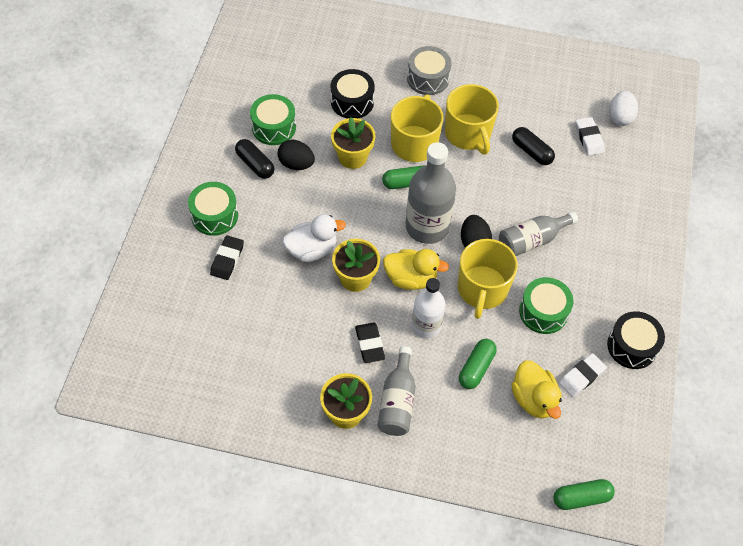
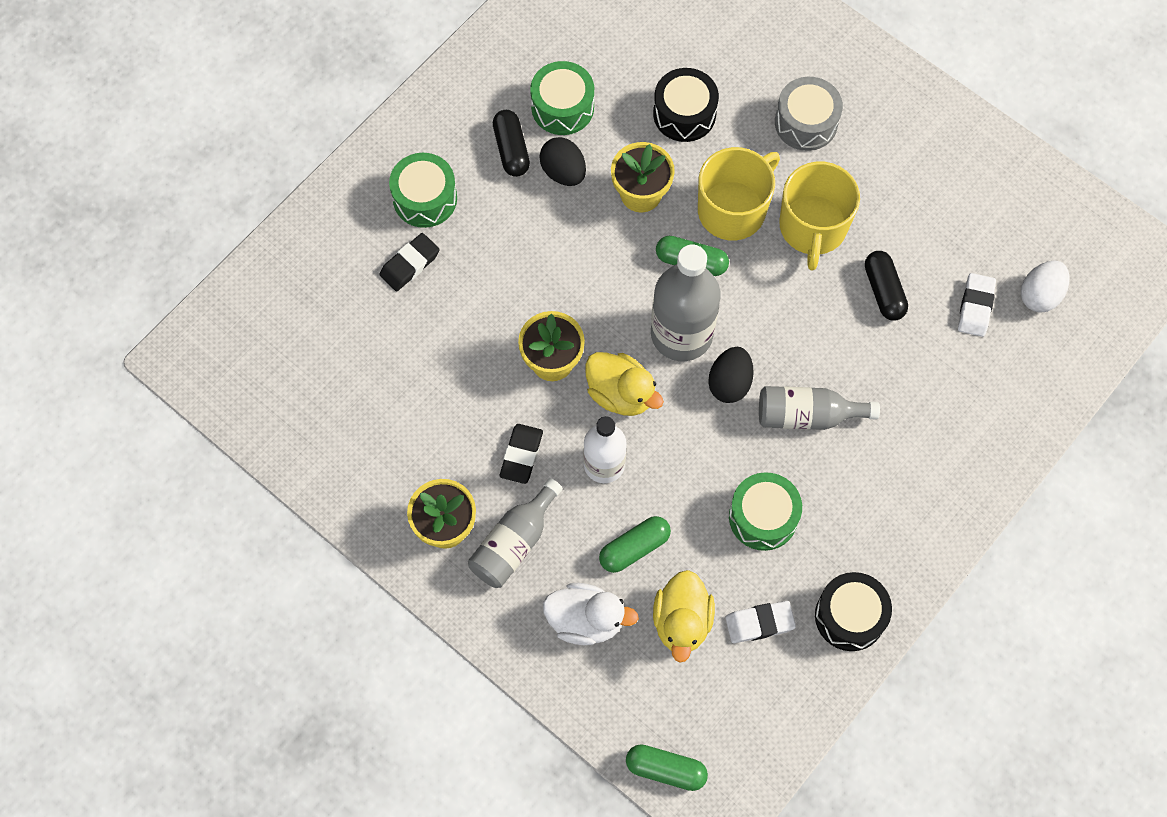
camera: 30 degrees right, 10 degrees up
(312, 249) = (519, 298): white duck -> white duck (586, 620)
(482, 289) = (702, 450): yellow mug -> none

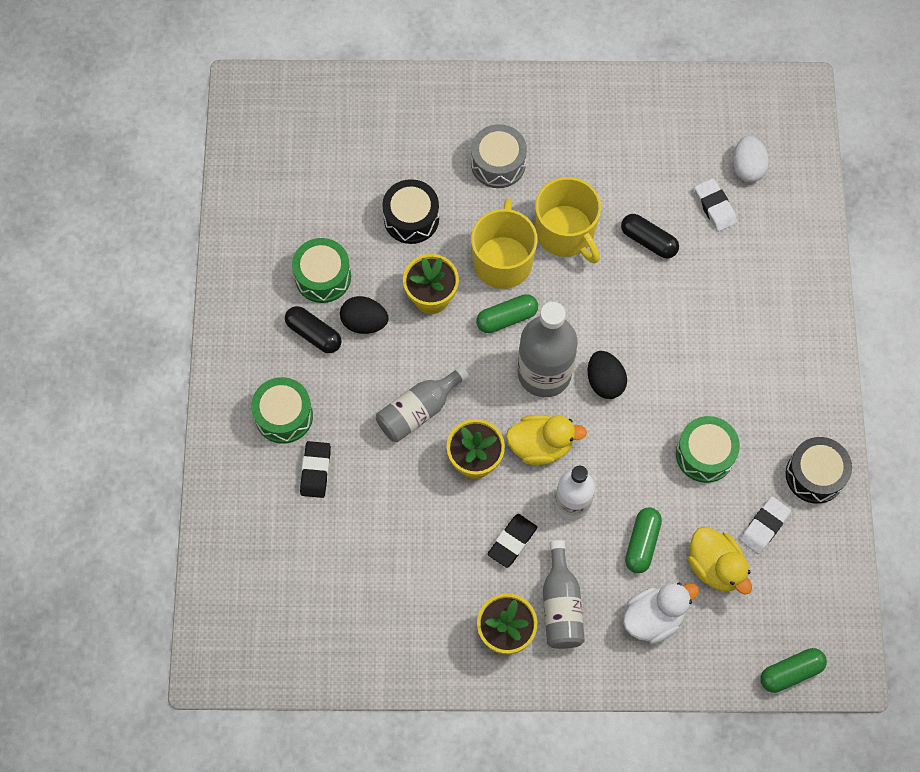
camera: 40 degrees left, 0 degrees up
(521, 455) = (512, 542): black eraser -> black eraser turned 60 degrees clockwise
(807, 415) = (673, 363): grey bottle -> grey bottle (418, 410)

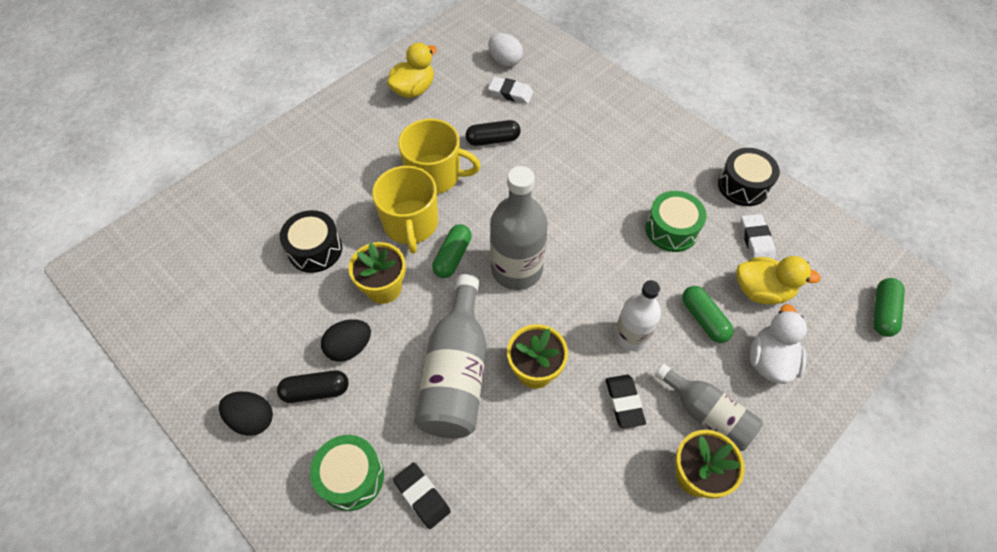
camera: 45 degrees left, 10 degrees down
(323, 277) = (283, 343): green drum -> none
(418, 410) = (456, 373): grey bottle -> grey bottle, size x1.56
(498, 163) = (344, 170): grey drum -> none
(503, 261) = (411, 224): yellow mug -> yellow mug turned 150 degrees counterclockwise
(540, 446) = (568, 318): yellow duck -> yellow duck (413, 89)
(605, 381) = (561, 240): black egg -> black egg (252, 419)

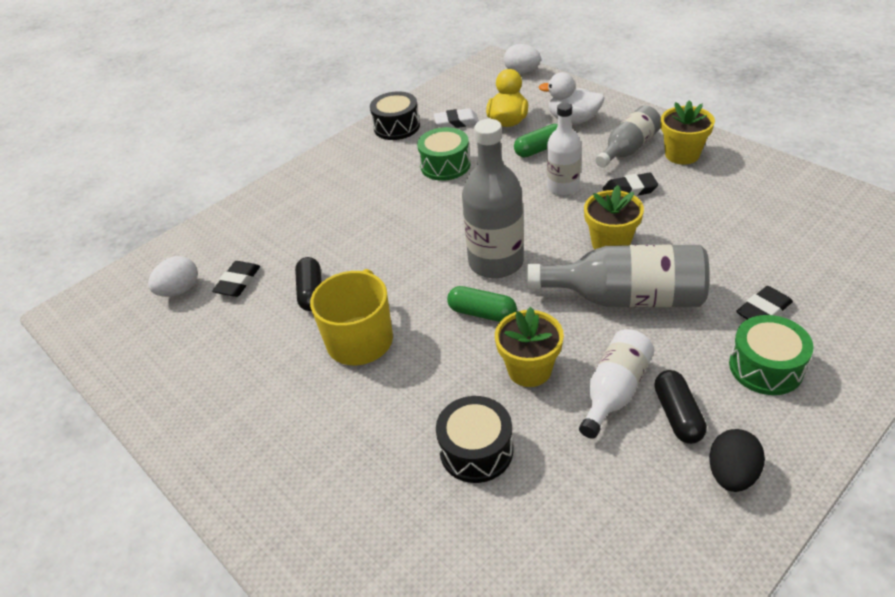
camera: 85 degrees left, 15 degrees down
(349, 347) = (614, 391): black egg -> white bottle
(411, 224) = (435, 355): yellow mug -> none
(413, 89) = (203, 378): yellow duck -> none
(510, 93) = (238, 282): white eraser -> black eraser
(882, 312) = (522, 72): green capsule -> white egg

